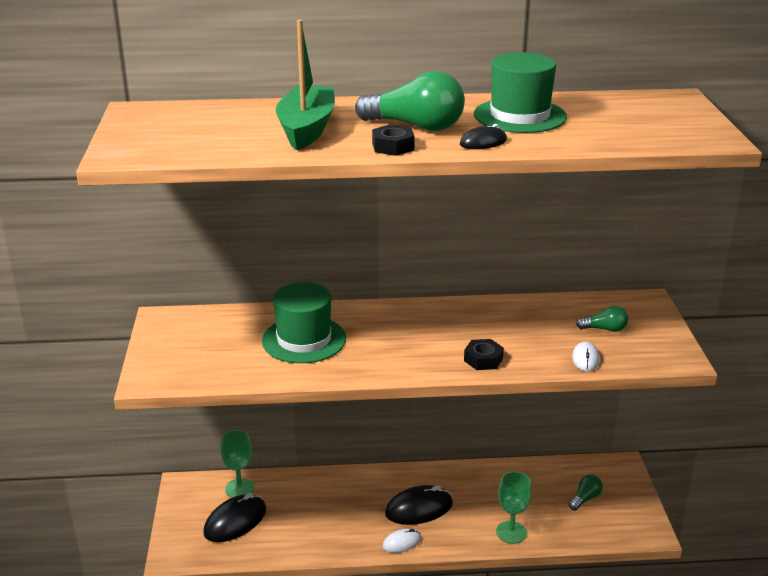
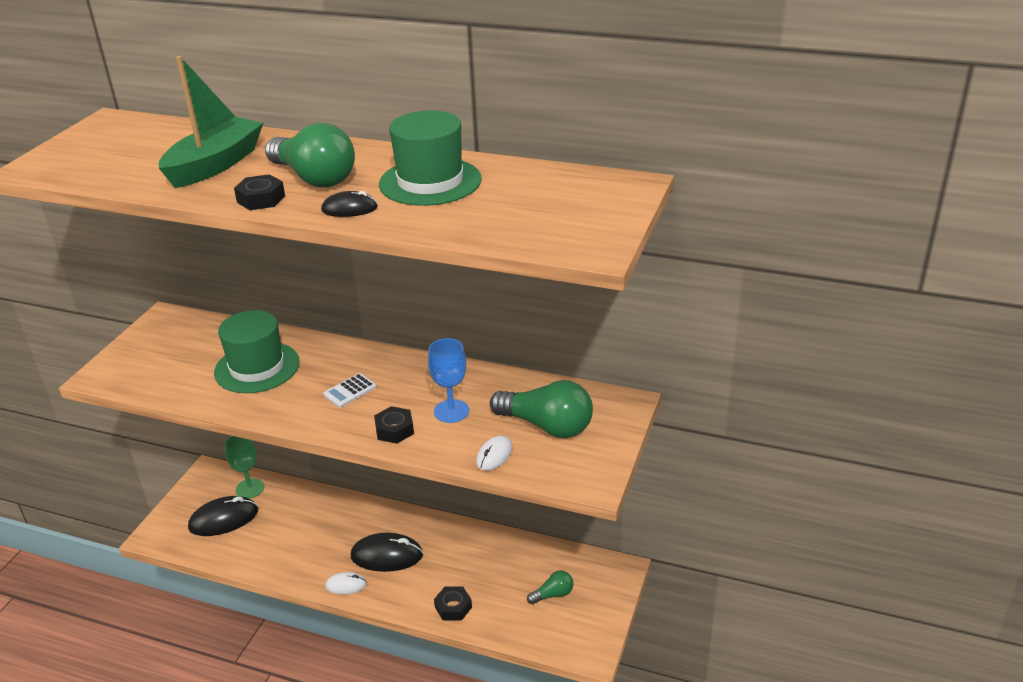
camera: 25 degrees right, 5 degrees up
(411, 339) = (350, 391): none -> white calculator
(511, 532) = (453, 607): green goblet -> black nut
(516, 335) = (451, 411): none -> blue goblet
(604, 329) = (547, 426): green light bulb -> green light bulb, size x1.95

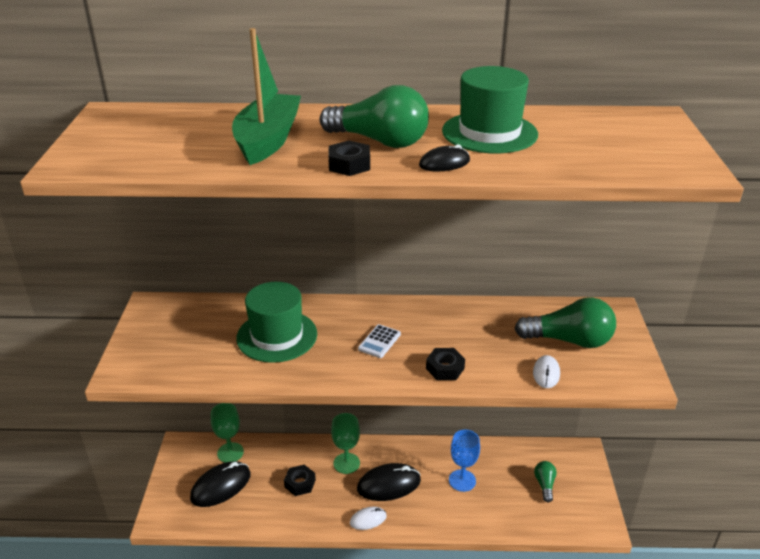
camera: 20 degrees left, 0 degrees up
(356, 524) = (346, 463): none -> green goblet
(451, 411) = (481, 343): blue goblet -> blue goblet (462, 480)
(453, 607) = (471, 516): black nut -> black nut (300, 483)
(553, 594) = (544, 485): green light bulb -> green light bulb turned 45 degrees counterclockwise

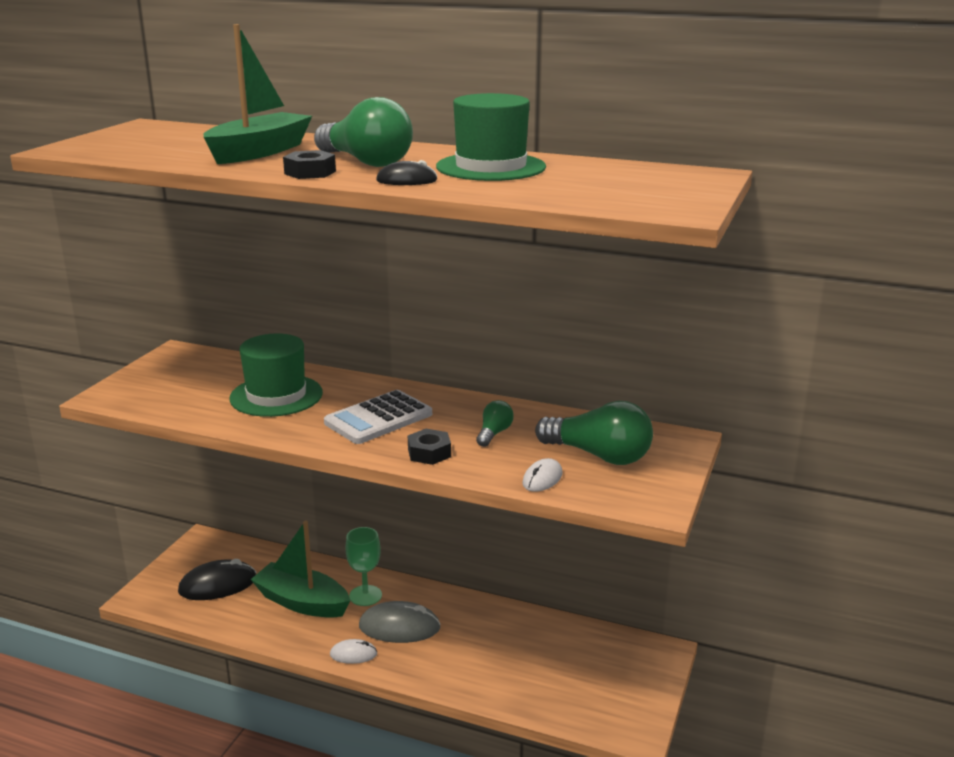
camera: 20 degrees right, 10 degrees down
(230, 452) = (248, 557): green goblet -> none
(300, 483) = (302, 602): black nut -> green boat
(379, 341) = (378, 418): white calculator -> white calculator, size x1.87
(389, 484) = (399, 627): black mouse -> grey mouse
(462, 480) = (488, 644): blue goblet -> none
(544, 485) = (589, 673): green light bulb -> green light bulb (494, 433)

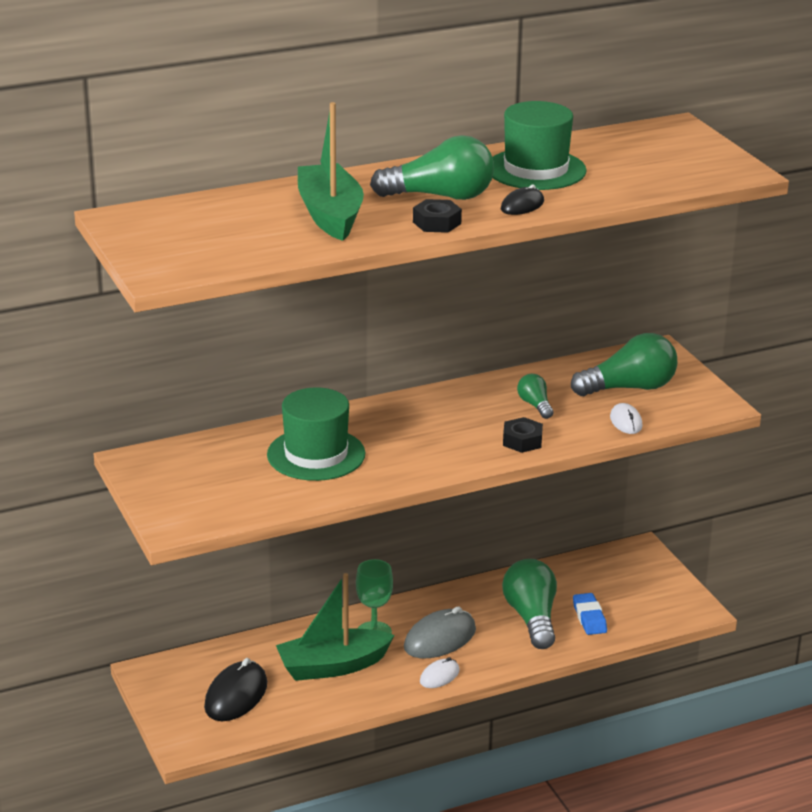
camera: 45 degrees left, 5 degrees up
(378, 418) = (434, 434): white calculator -> none
(488, 653) = (532, 618): none -> green light bulb
(533, 681) = (589, 618): none -> blue eraser

